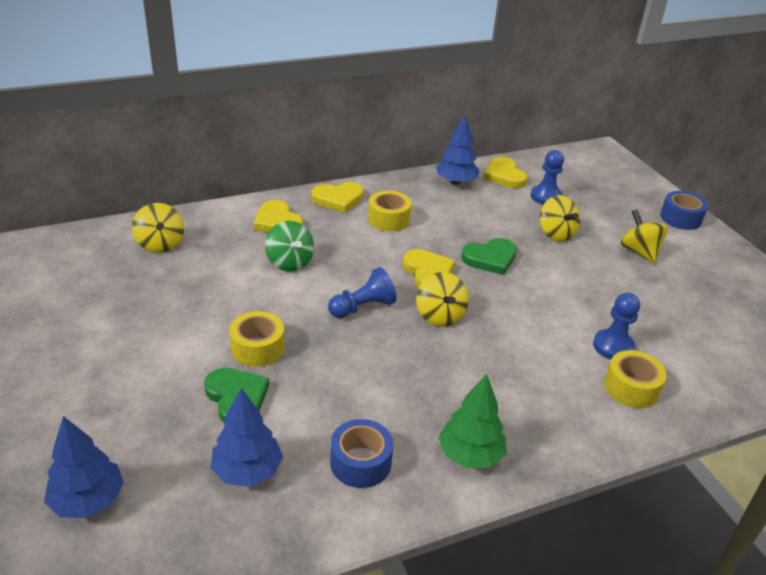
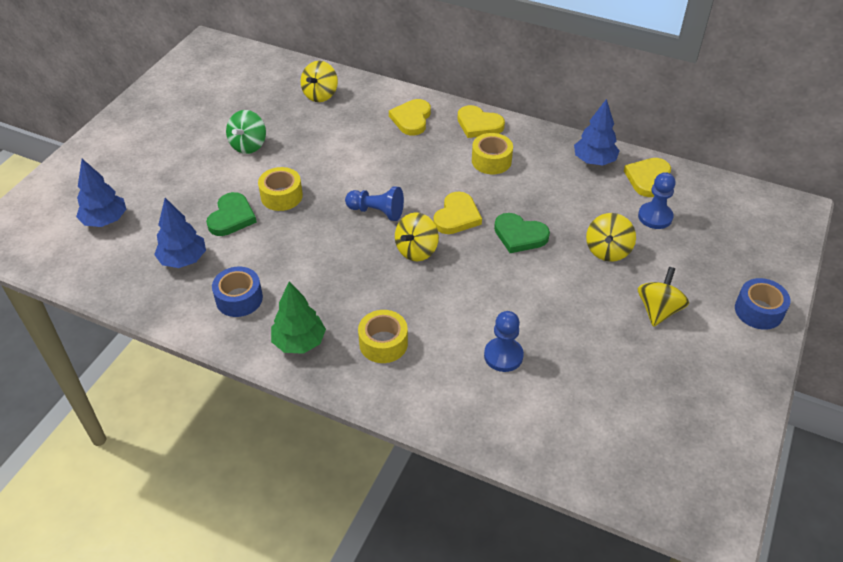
camera: 50 degrees right, 10 degrees up
(289, 262) = (377, 153): green spinning top -> green spinning top (248, 145)
(631, 388) = (466, 389): yellow tape -> yellow tape (383, 343)

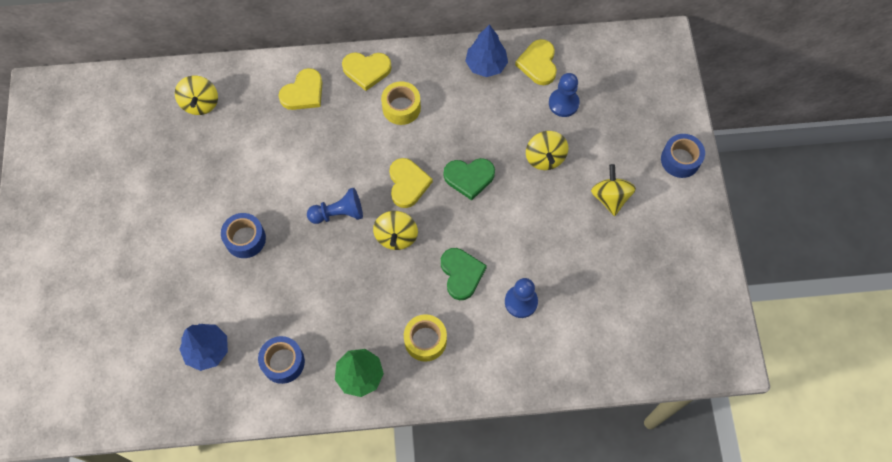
camera: 30 degrees left, 20 degrees up
(105, 220) = (105, 348): blue tree -> none
(231, 217) = (217, 284): green heart -> green heart (461, 274)
(248, 145) = (175, 197): green spinning top -> none
(281, 196) = (245, 239): yellow tape -> blue tape
(411, 119) = (303, 92): yellow heart -> yellow heart turned 120 degrees counterclockwise

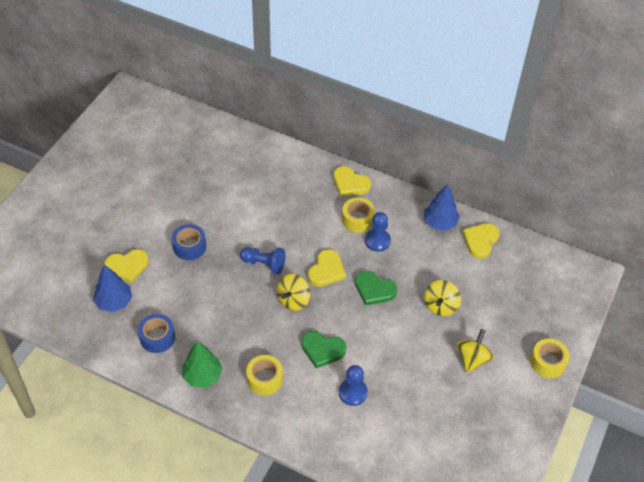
camera: 30 degrees right, 15 degrees down
(200, 103) = (222, 149): yellow spinning top -> none
(303, 92) = (296, 176): yellow heart -> yellow heart (127, 266)
(461, 274) = (322, 350): green heart -> green heart turned 90 degrees clockwise
(563, 103) = (481, 277): blue pawn -> blue pawn (377, 241)
(680, 160) = (547, 362): blue tape -> yellow tape

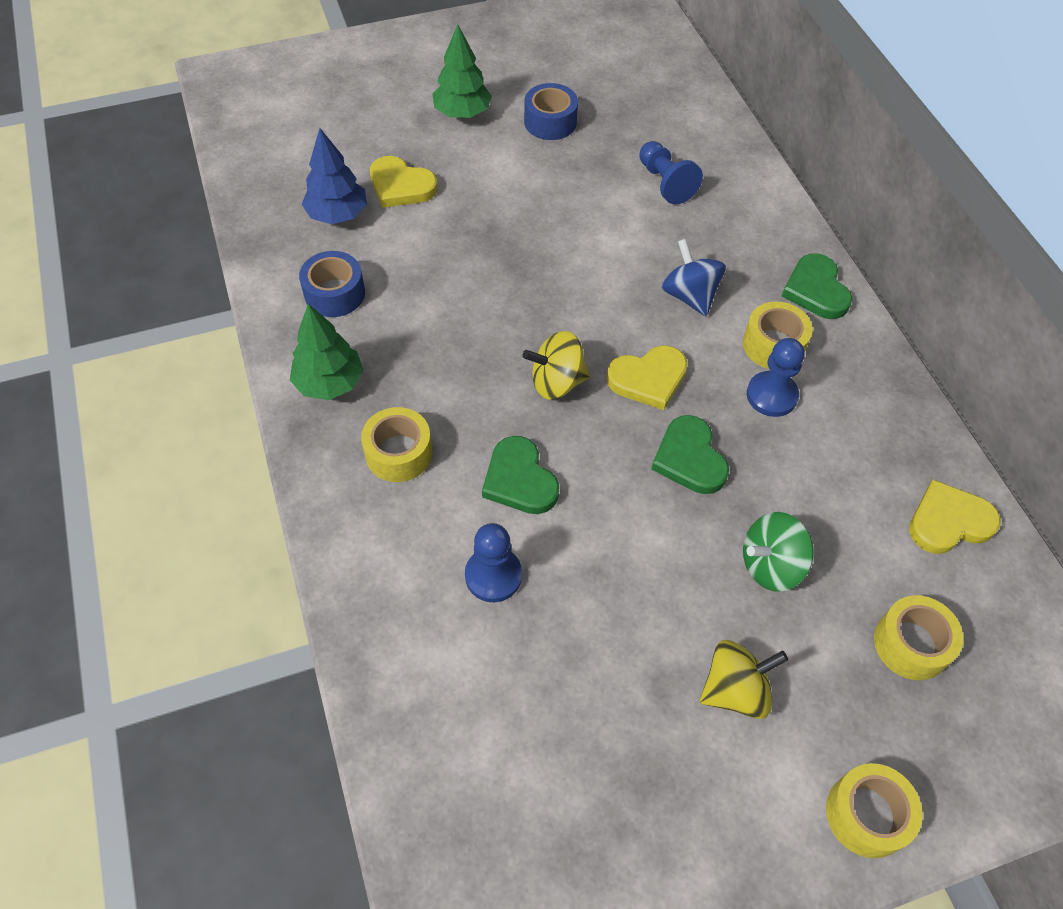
camera: 45 degrees right, 5 degrees up
(114, 210) = (462, 113): none -> green tree
(189, 247) = (501, 216): blue tape -> blue tape (550, 122)
(264, 264) = (571, 306): blue pawn -> blue pawn (665, 183)
(305, 223) = (689, 296): none -> blue spinning top
(350, 184) = (816, 290): yellow heart -> green heart
(440, 222) = (905, 443): blue tree -> none
(440, 306) = (770, 565): yellow spinning top -> green spinning top
(509, 295) = (911, 644): none -> yellow tape

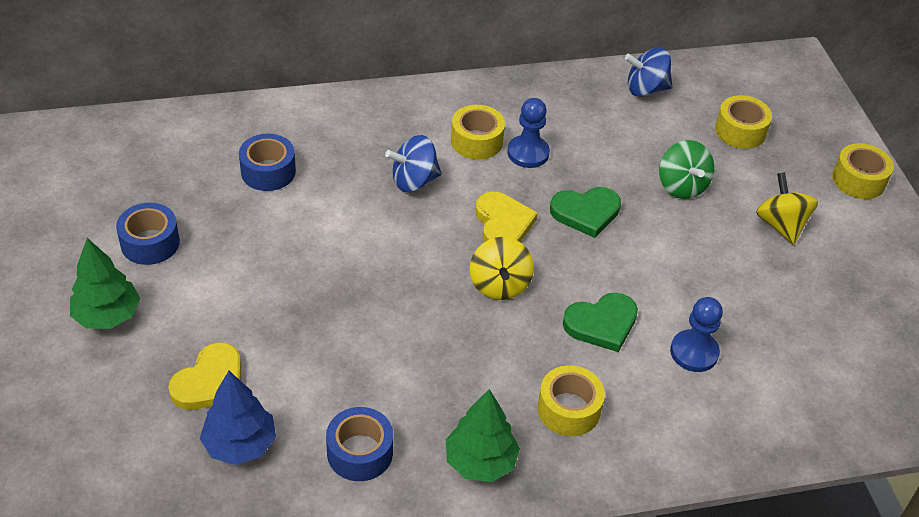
camera: 85 degrees left, 10 degrees down
(665, 183) = (268, 171): blue pawn -> blue tape
(816, 290) = (422, 104): green heart -> none
(948, 521) = (646, 89): yellow heart -> blue spinning top

